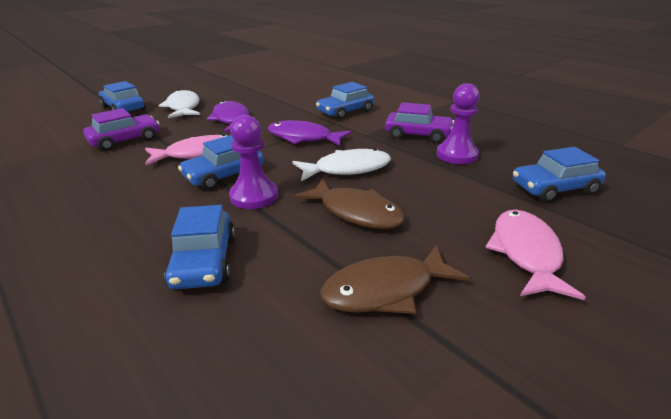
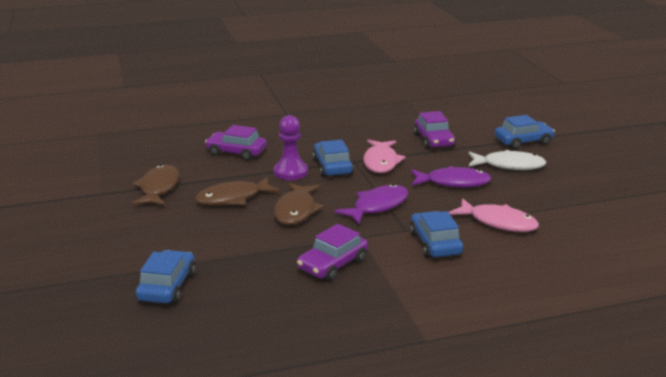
camera: 115 degrees right, 5 degrees down
(204, 261) = (236, 152): blue car -> purple car
(347, 169) = (296, 210): white fish -> brown fish
(457, 155) = (269, 267): purple pawn -> none
(525, 253) = (128, 236): pink fish -> pink fish (498, 222)

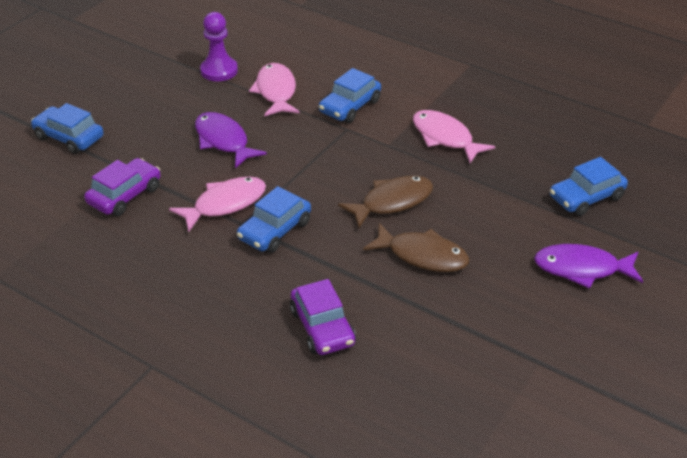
camera: 130 degrees left, 15 degrees up
(158, 188) = (473, 325): brown fish -> none
(290, 172) = (321, 252): purple pawn -> purple pawn (219, 70)
(332, 264) = (445, 138): purple car -> pink fish
(377, 206) = (324, 161): purple fish -> purple fish (582, 269)
(509, 165) = (145, 125): white fish -> none

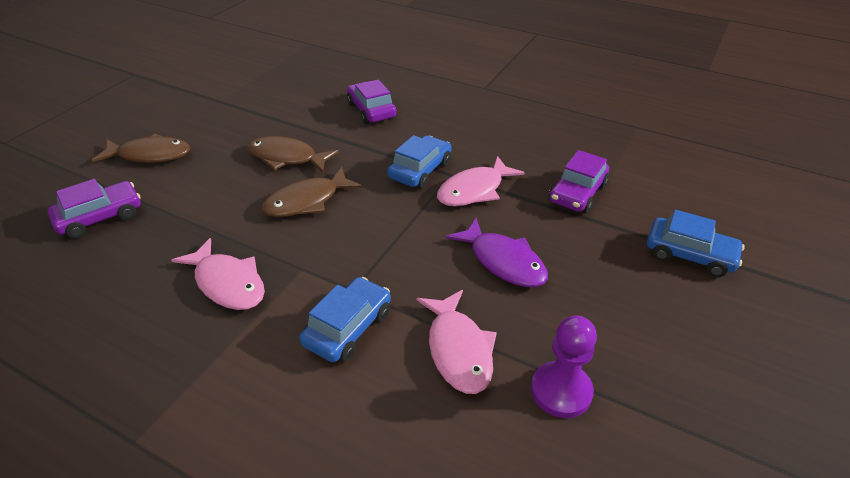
camera: 175 degrees right, 0 degrees up
(582, 269) = (150, 155): purple fish -> brown fish
(586, 197) = (100, 217): blue car -> purple car

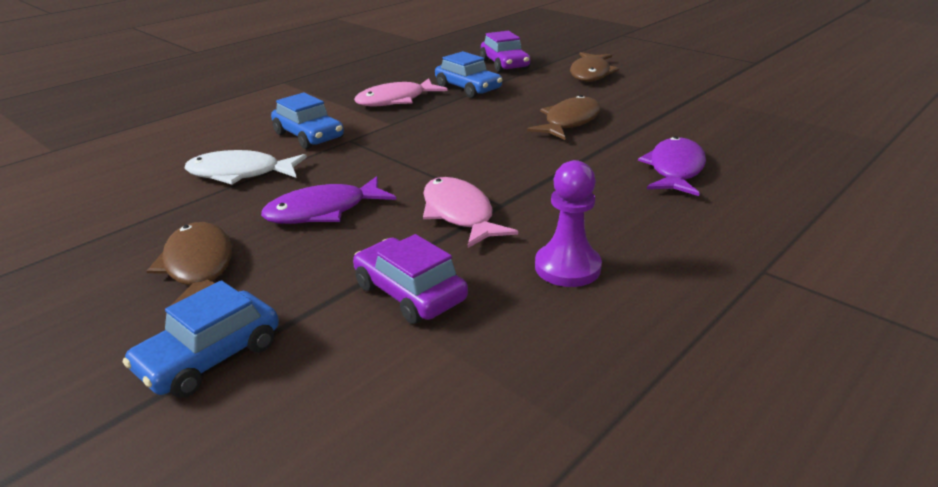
camera: 105 degrees right, 10 degrees down
(307, 201) = (487, 128): brown fish -> brown fish (199, 267)
(371, 110) = (674, 169): purple car -> purple fish
(420, 170) = (518, 186): blue car -> blue car (468, 88)
(459, 350) = (240, 174): pink fish -> white fish
(561, 391) = (148, 210): purple pawn -> purple pawn (567, 267)

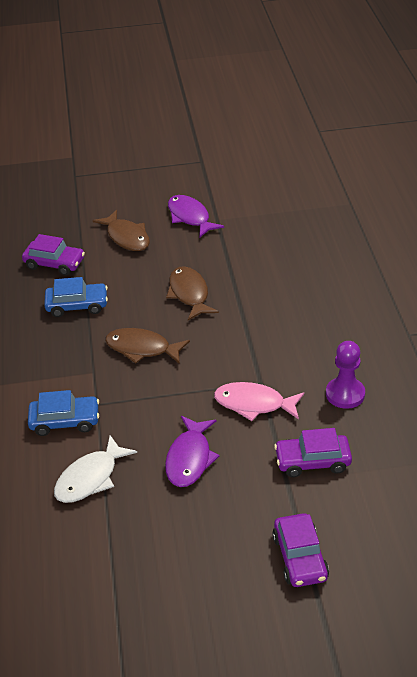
camera: 50 degrees left, 10 degrees up
(199, 267) = (203, 536): brown fish -> brown fish (142, 349)
(210, 357) = (300, 557): blue car -> purple car
(396, 100) = (53, 351): pink fish -> none
(674, 169) = (294, 295): purple fish -> purple fish (190, 217)

